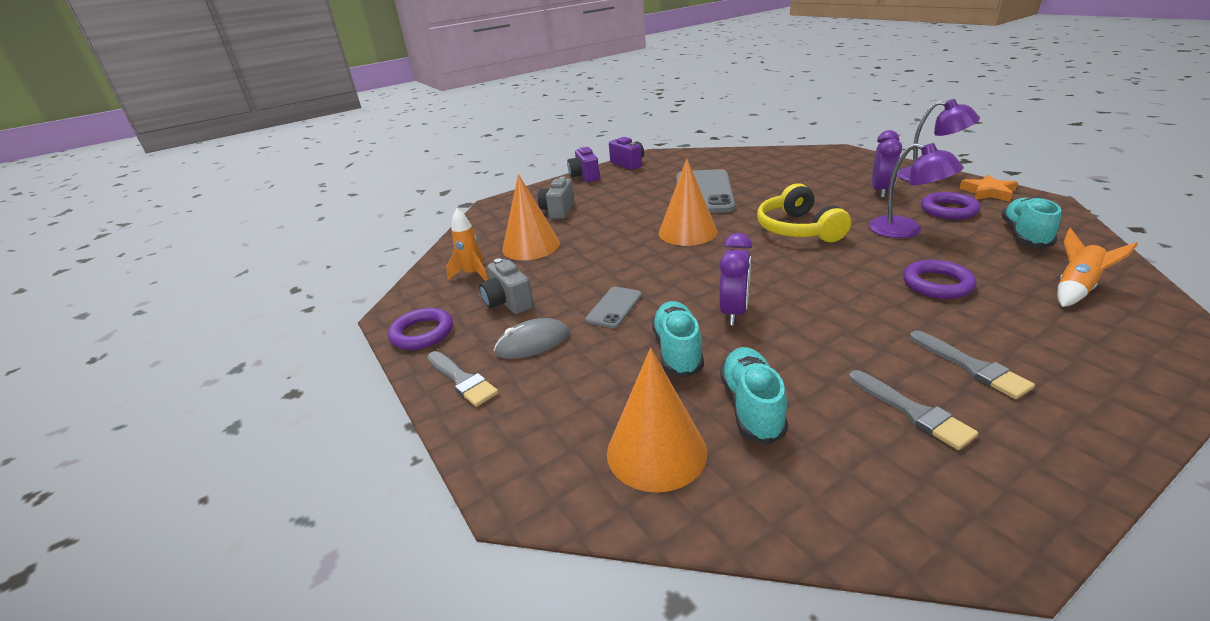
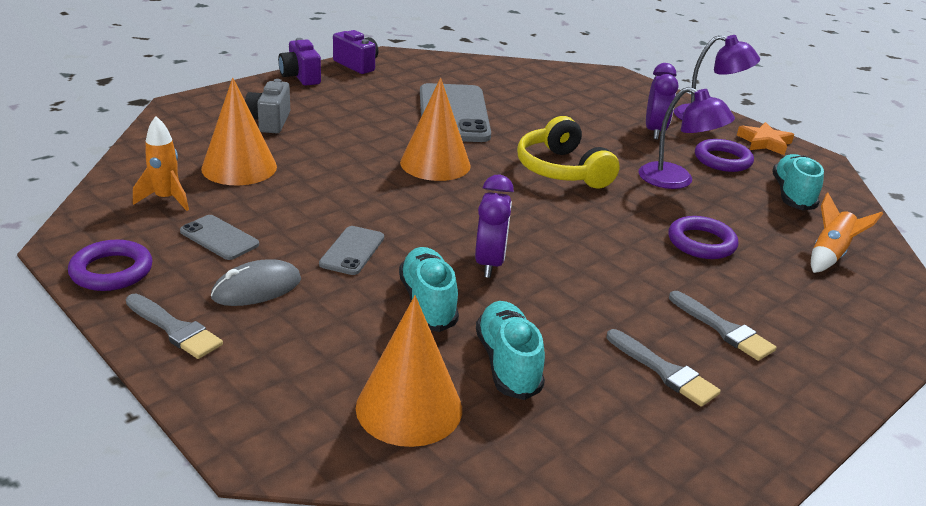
camera: 15 degrees left, 0 degrees up
(508, 302) = (219, 238): grey camera -> grey phone

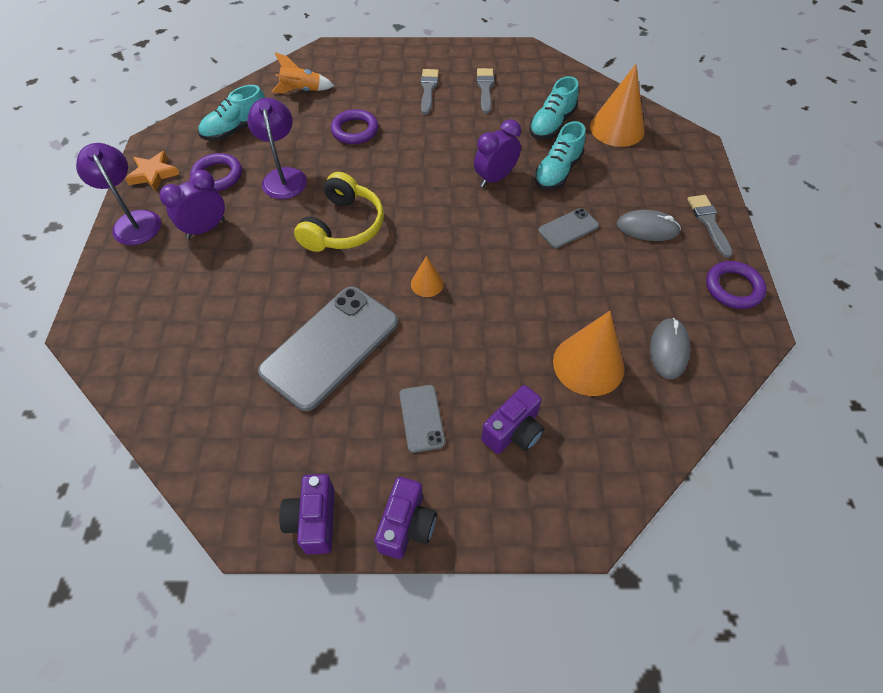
camera: 135 degrees left, 25 degrees up
(166, 199) = (668, 350): orange rocket -> grey mouse
(219, 238) = (648, 284): grey phone -> grey phone (422, 418)
(270, 122) = (513, 431): grey camera -> purple camera
(435, 164) = (427, 284): orange cone -> orange cone, size x0.51

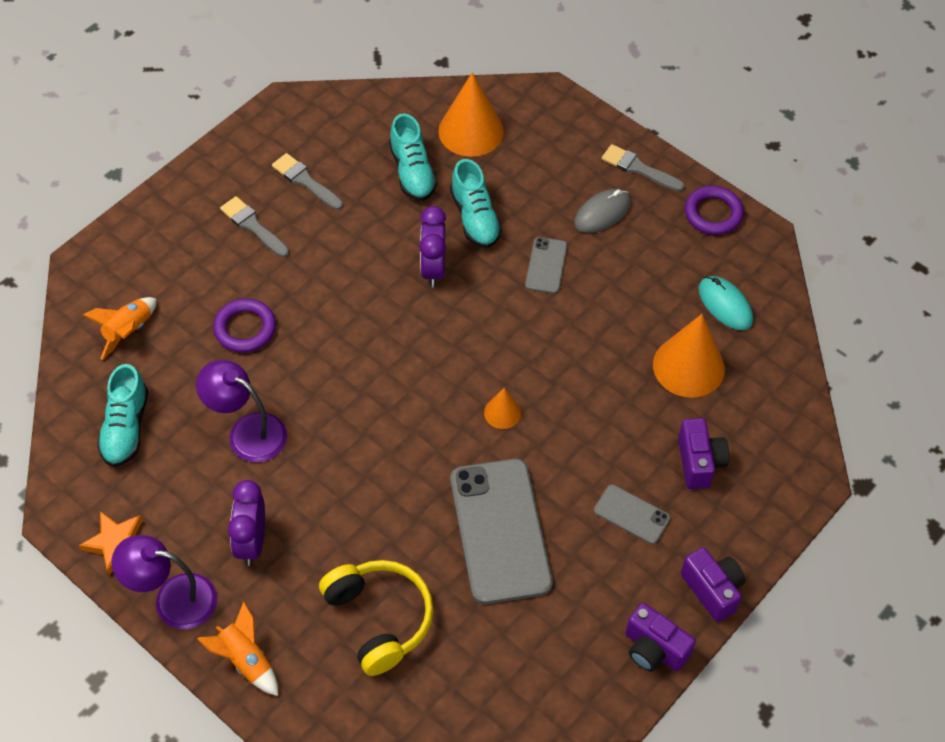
camera: 50 degrees left, 0 degrees up
(114, 282) = (245, 660): none -> orange rocket
(217, 176) = (183, 488): purple ring -> none
(343, 226) = (369, 428): yellow headphones -> yellow headphones (379, 619)
(668, 350) = (725, 305): grey mouse -> turquoise mouse

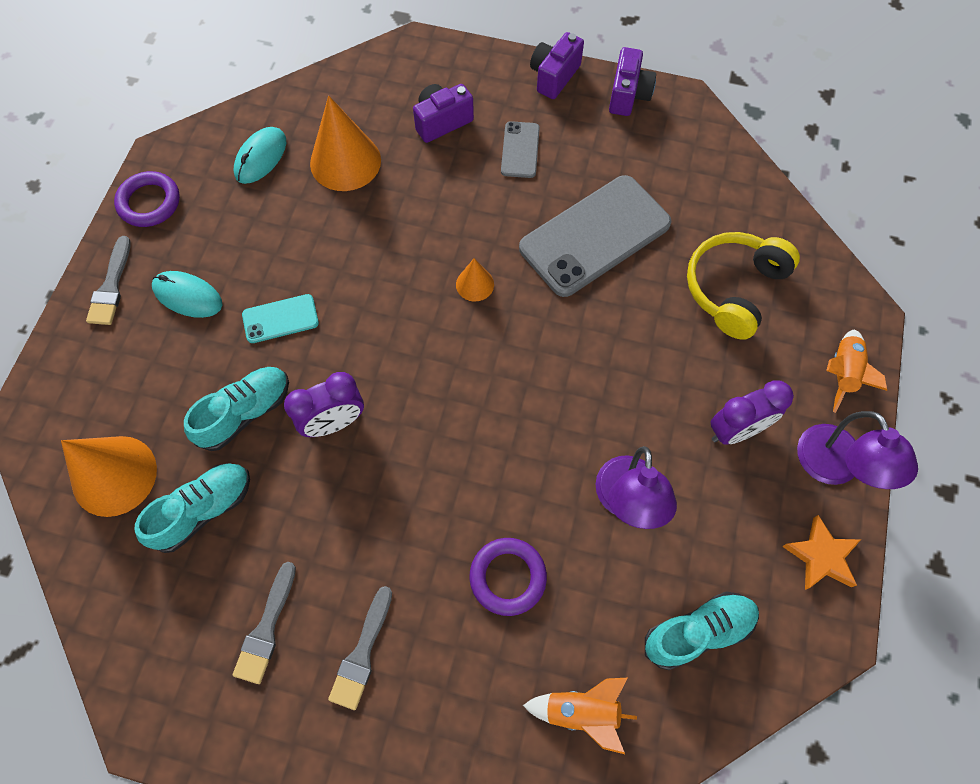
camera: 115 degrees left, 10 degrees up
(546, 265) = (280, 319): grey phone -> turquoise phone
(602, 213) = (188, 296): grey mouse -> turquoise mouse

